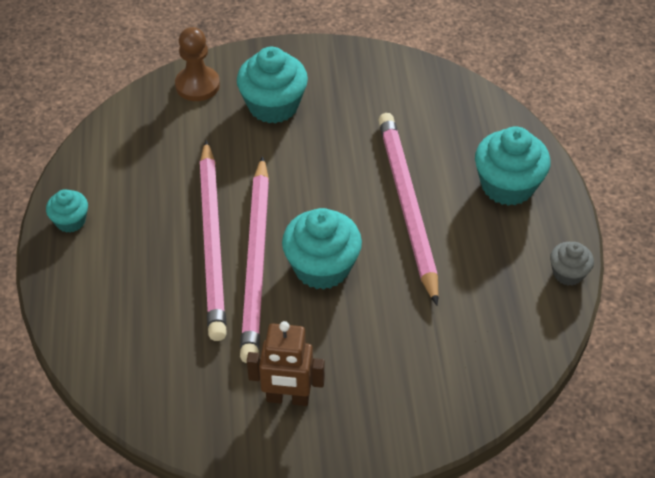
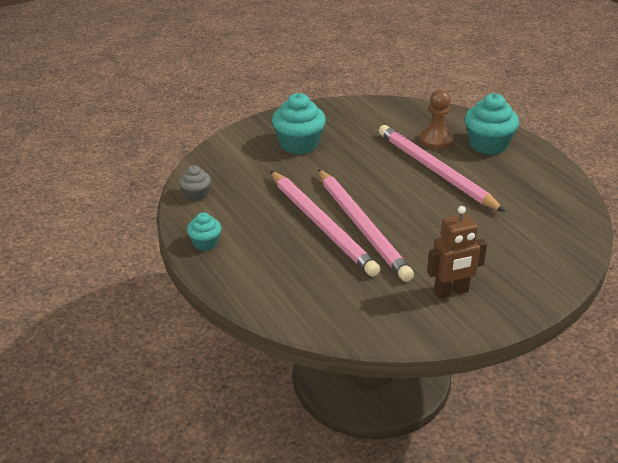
camera: 25 degrees left, 15 degrees down
(197, 85) = (235, 147): brown pawn -> brown pawn (436, 140)
(322, 267) = (409, 217): turquoise cupcake -> none
(568, 273) = (565, 176): grey cupcake -> grey cupcake (196, 194)

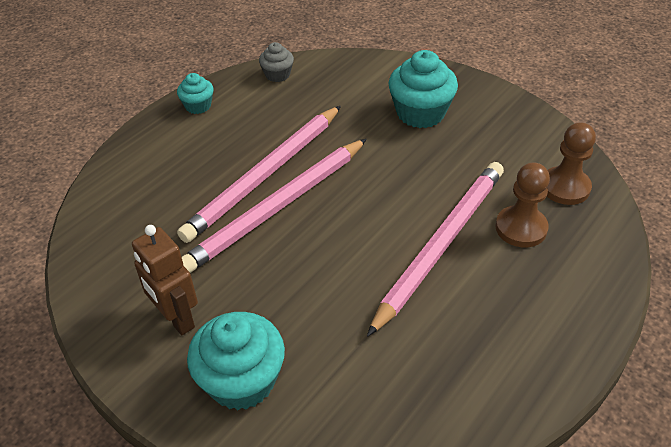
camera: 70 degrees right, 10 degrees up
(409, 116) = (565, 187): none -> brown pawn
(488, 145) = (552, 287): turquoise cupcake -> turquoise cupcake (242, 380)

